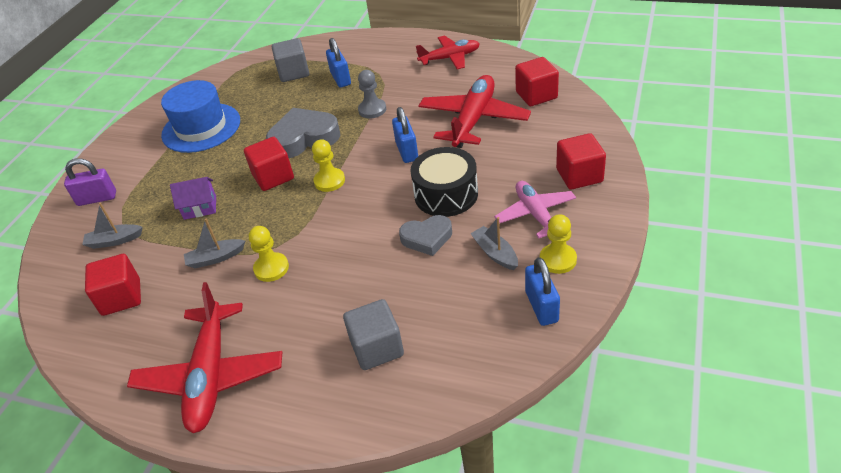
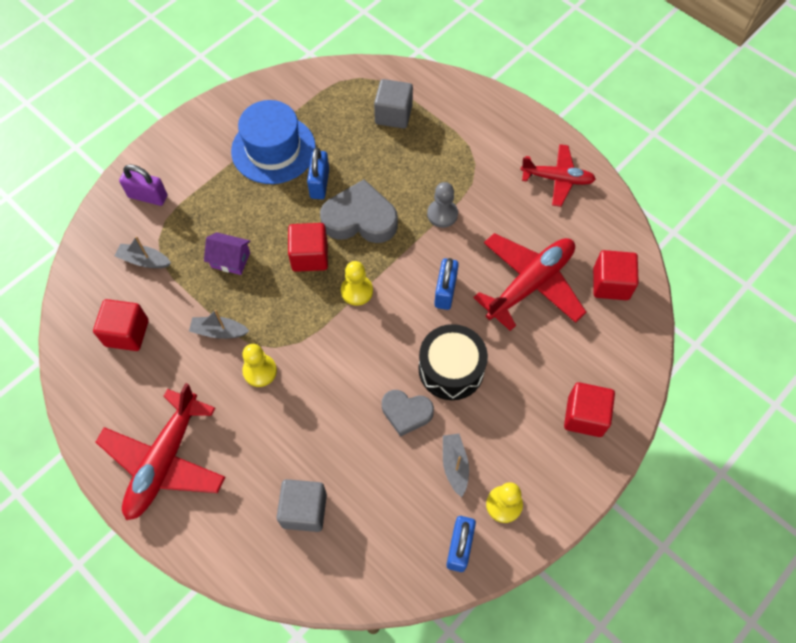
camera: 20 degrees right, 20 degrees up
(340, 79) = (434, 150): blue padlock -> blue padlock (319, 184)
(536, 214) = (516, 441): pink plane -> none

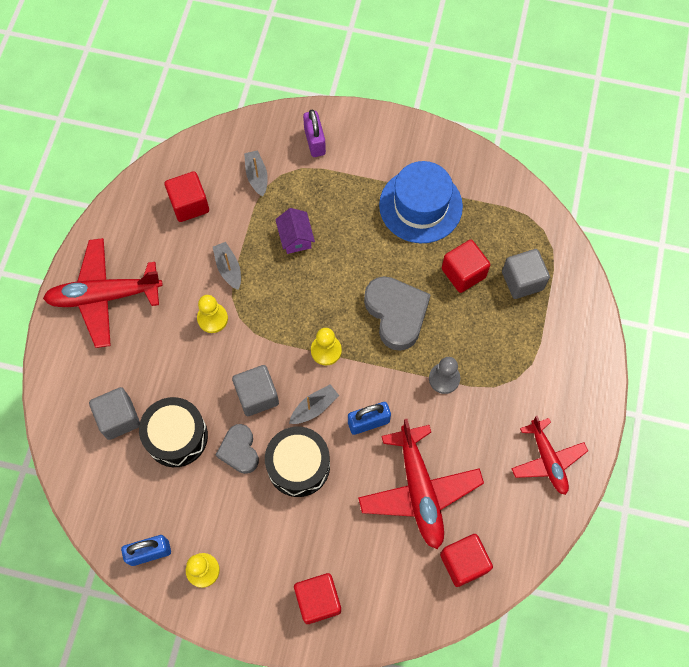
camera: 60 degrees right, 5 degrees up
(310, 256) = (336, 295): red cube -> red cube (463, 273)
(319, 184) = (410, 262): blue padlock -> none
(357, 463) = (176, 436): none -> black drum
(362, 370) = (257, 396): none -> grey cube
(454, 465) = (215, 513): grey boat -> grey boat (314, 407)
(530, 284) = (419, 490): red plane -> red plane turned 60 degrees clockwise

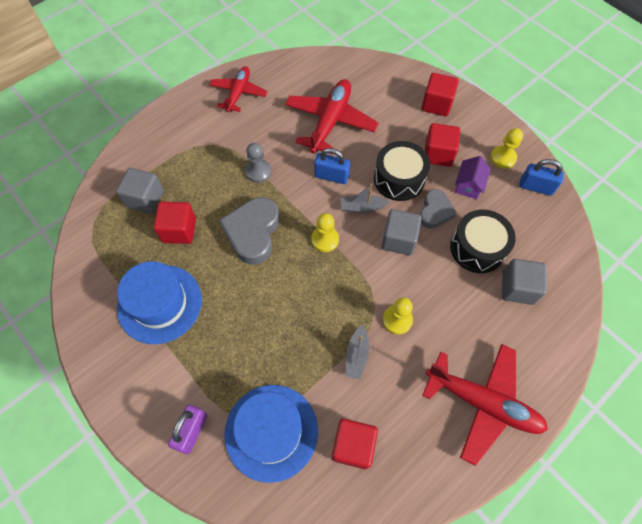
camera: 145 degrees left, 5 degrees down
(257, 176) = (271, 432): grey boat -> blue hat
(295, 238) = (281, 345): purple house -> purple house (469, 185)
(463, 562) = (334, 75): red cube -> red cube (438, 154)

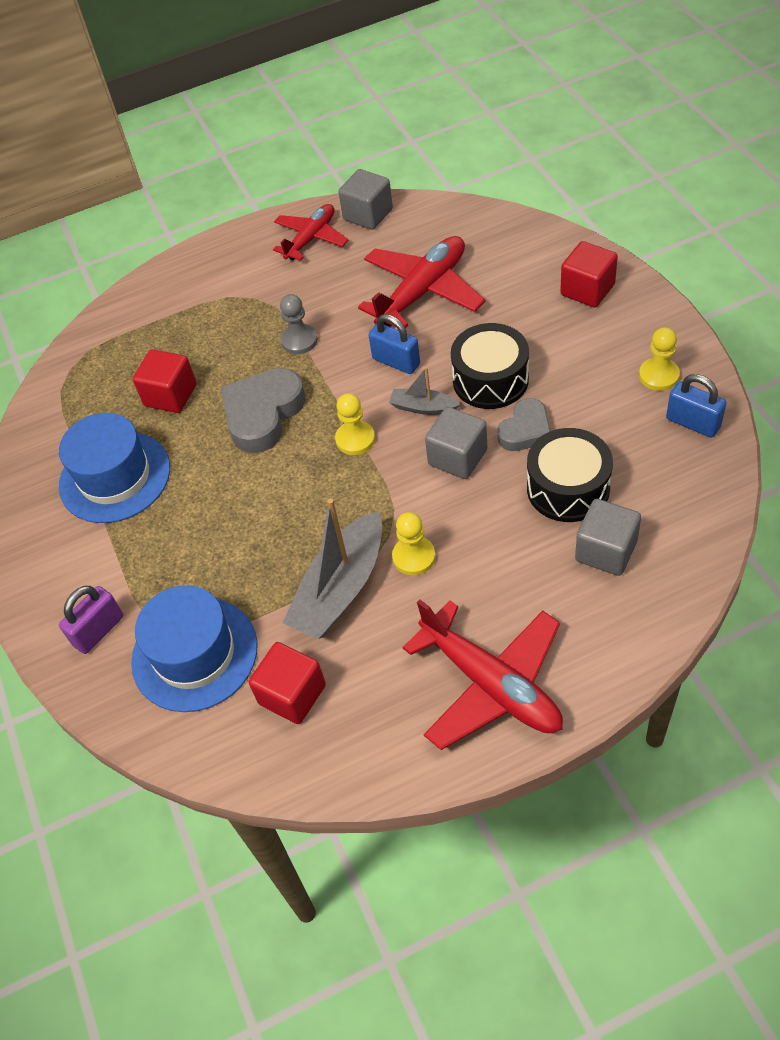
camera: 25 degrees right, 10 degrees down
(145, 199) = (142, 351): grey cube -> grey cube (368, 214)
(356, 355) = (341, 588): grey boat -> grey boat, size x1.96
(438, 154) = (561, 356): red cube -> none
(469, 185) = (590, 404): purple house -> none

